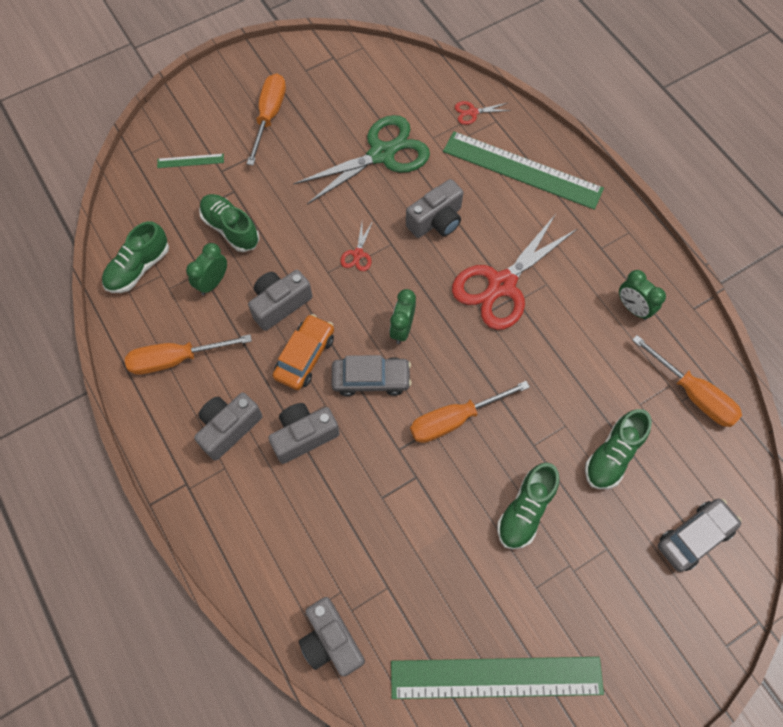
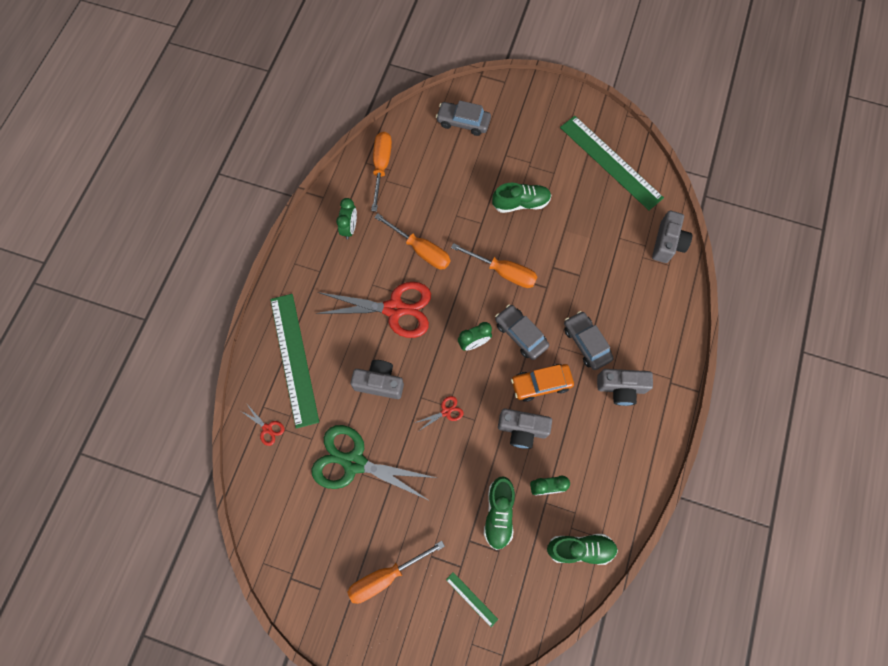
camera: 130 degrees left, 5 degrees up
(176, 359) = (612, 459): orange screwdriver -> orange screwdriver (421, 250)
(304, 436) = (586, 343): grey camera -> grey car
(612, 455) = (452, 183): green shoe -> none

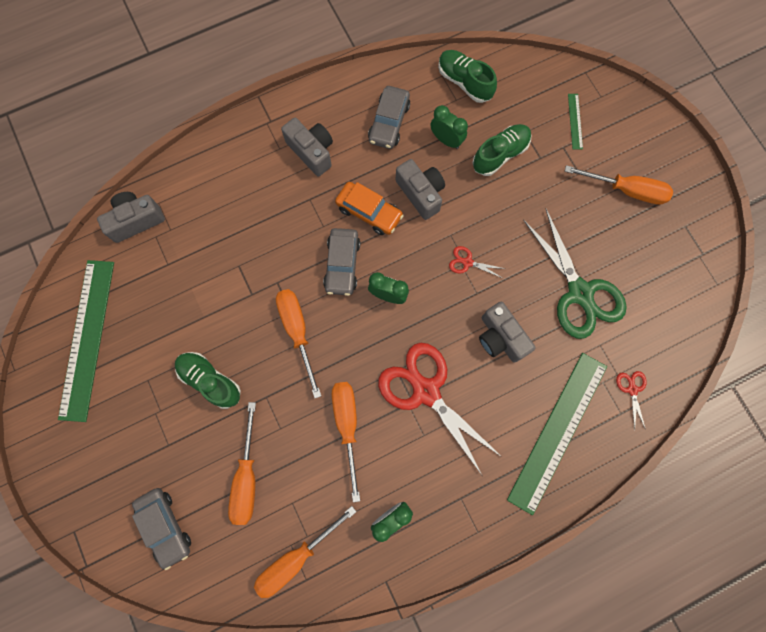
camera: 135 degrees left, 5 degrees up
(447, 178) = (247, 477): none -> orange screwdriver
(586, 343) = (298, 208): grey car -> grey car (389, 122)

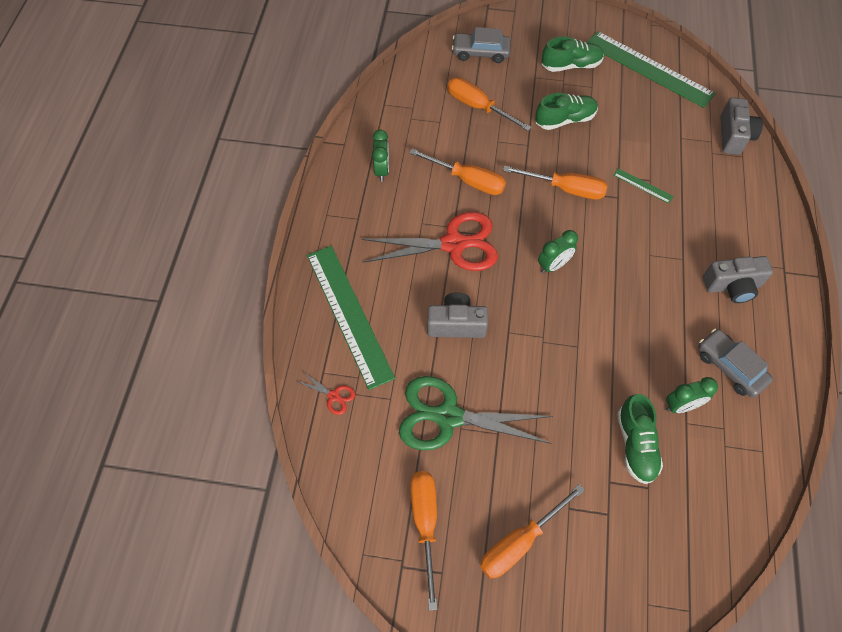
camera: 125 degrees right, 15 degrees down
(296, 558) = (402, 106): orange screwdriver -> orange screwdriver (425, 523)
(342, 265) = (603, 249): grey car -> none
(369, 212) = (642, 296): orange car -> none
(421, 193) = (635, 348): grey camera -> none
(464, 82) = (743, 468): green shoe -> green shoe (571, 65)
(467, 262) = (542, 343): red scissors -> none
(575, 121) = (632, 550): green ruler -> green ruler (643, 185)

